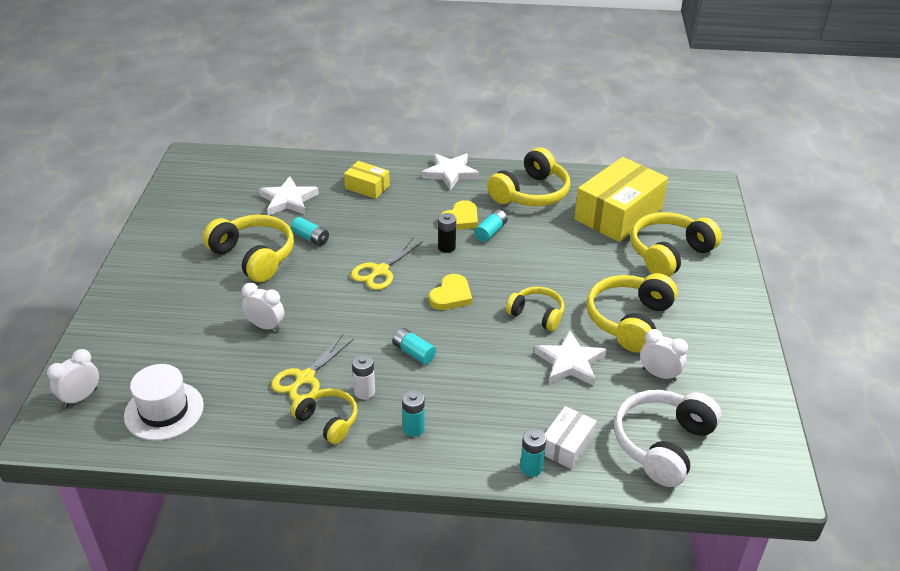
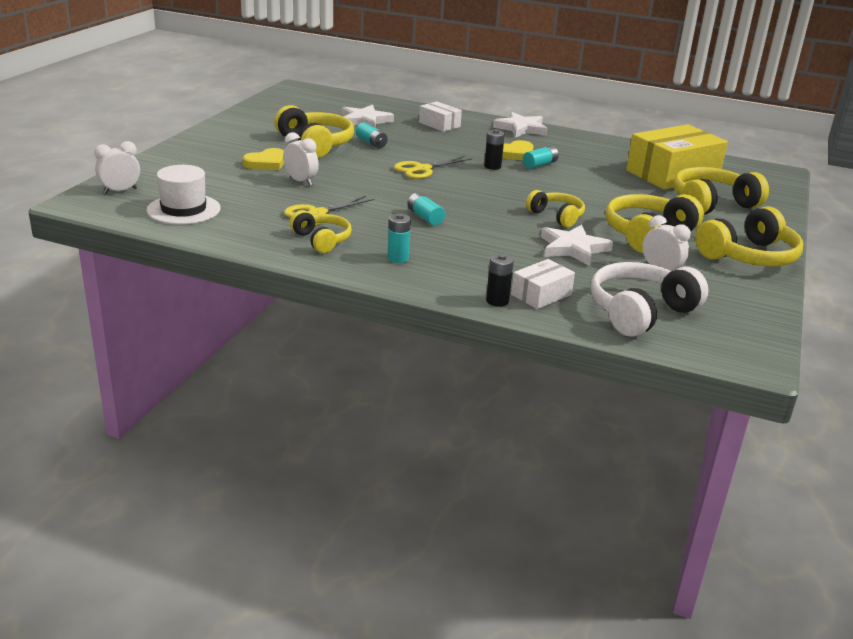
camera: 15 degrees right, 10 degrees down
(364, 392) = (365, 230): white battery -> none
(367, 187) = (439, 124): yellow box -> white box
(451, 295) = (480, 193): yellow heart -> yellow heart (266, 163)
(530, 193) = (591, 150): yellow headphones -> yellow headphones (748, 256)
(531, 468) = (497, 301): turquoise battery -> black battery

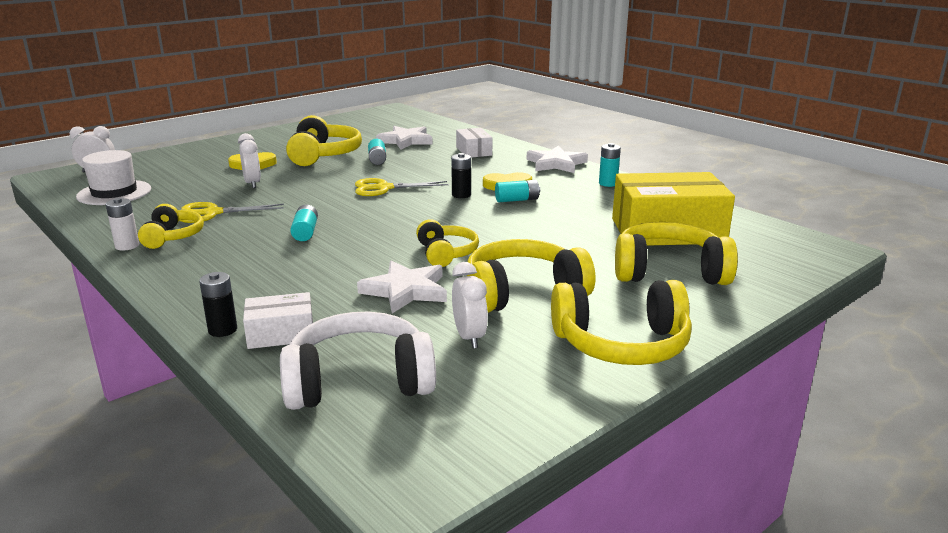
camera: 30 degrees right, 5 degrees down
(297, 255) = (127, 246): none -> white battery
(398, 258) = (207, 266): turquoise battery -> turquoise battery (608, 183)

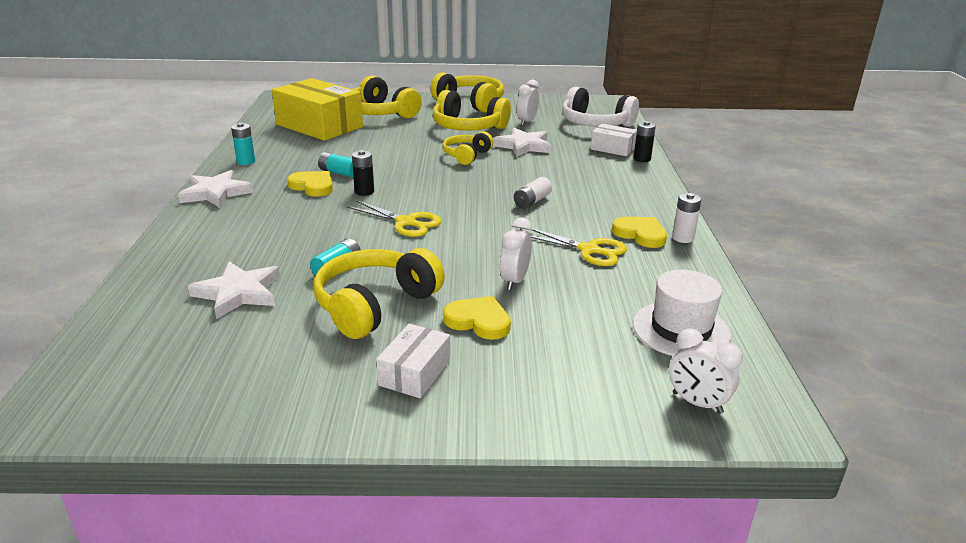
camera: 140 degrees left, 5 degrees up
(172, 237) = (640, 234): yellow headphones -> yellow heart
(305, 232) = (532, 201): turquoise battery -> white battery
(474, 151) = (226, 239): white box -> white box (415, 373)

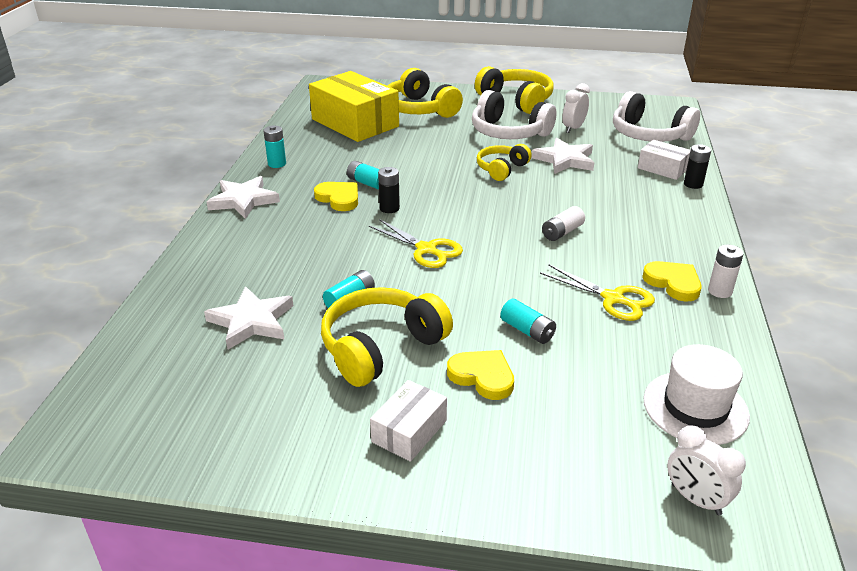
camera: 10 degrees right, 5 degrees up
(468, 127) = (509, 132): yellow headphones -> white headphones
(514, 281) = (527, 330): white clock -> turquoise battery

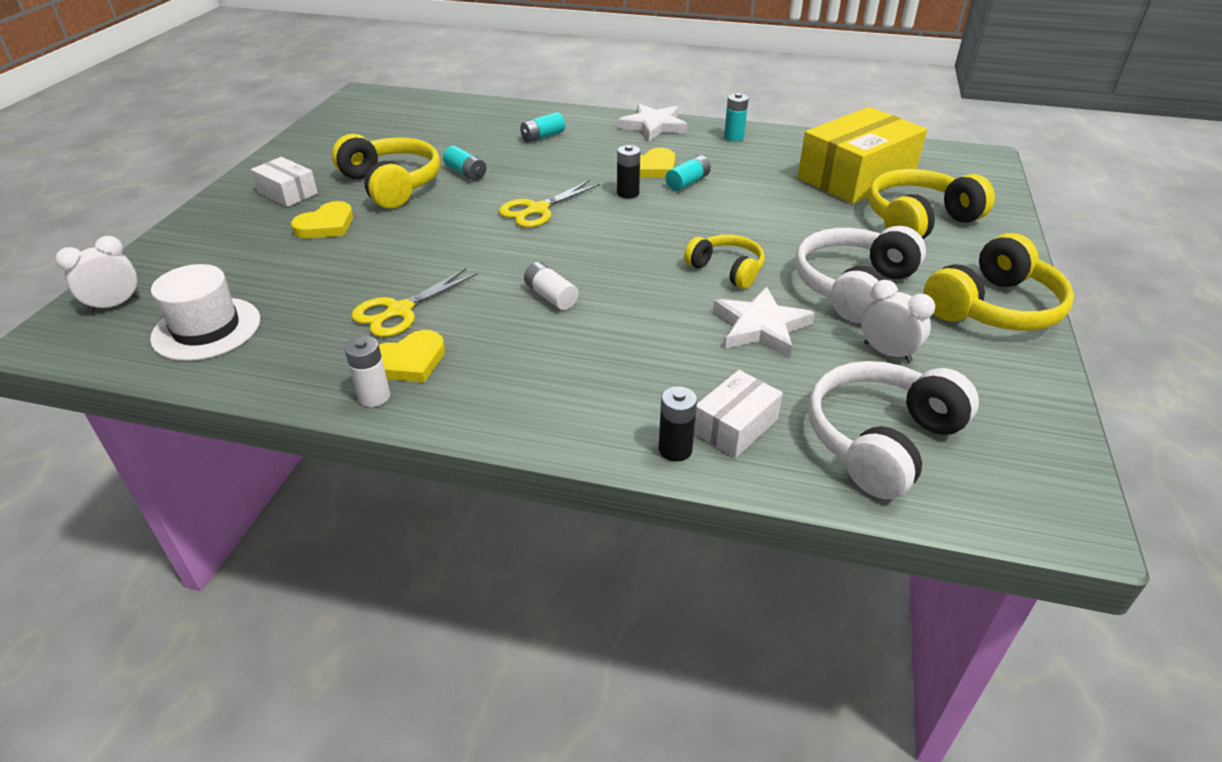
camera: 95 degrees right, 5 degrees up
(252, 321) = (454, 137): white star -> none
(527, 330) = (375, 252): turquoise battery -> turquoise battery (542, 136)

